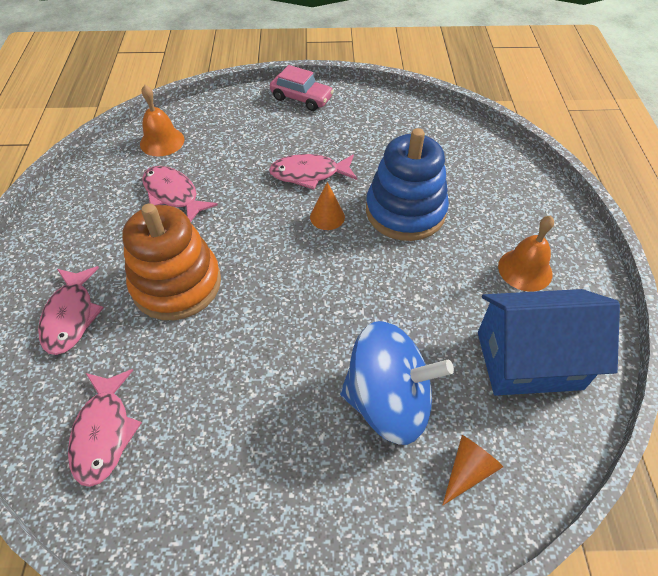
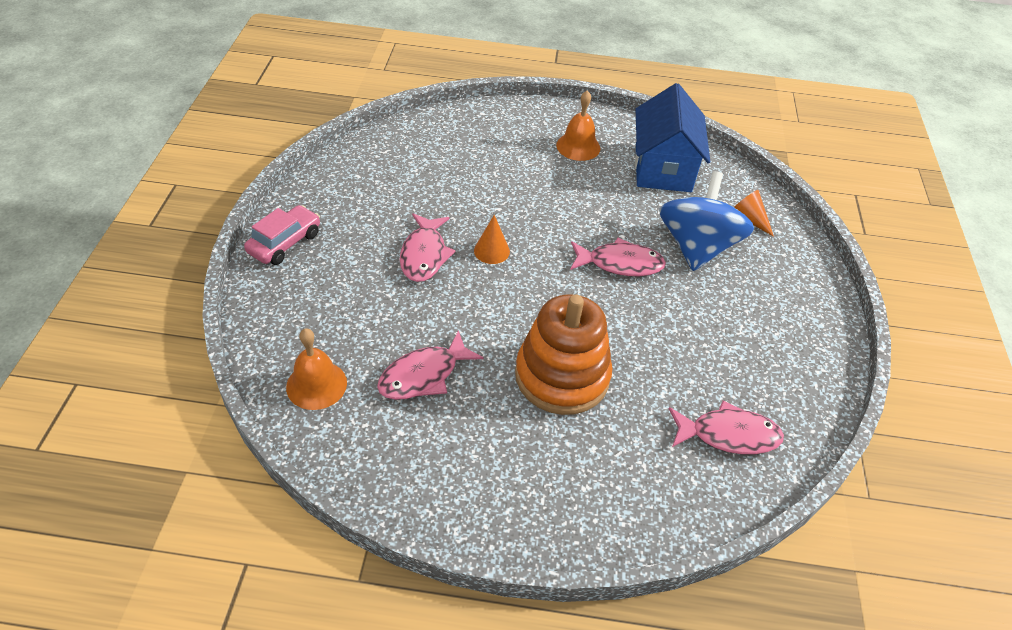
camera: 85 degrees left, 5 degrees down
(71, 316) = (594, 471): pink fish -> pink fish (620, 264)
(405, 211) = (497, 197): blue stacking toy -> none

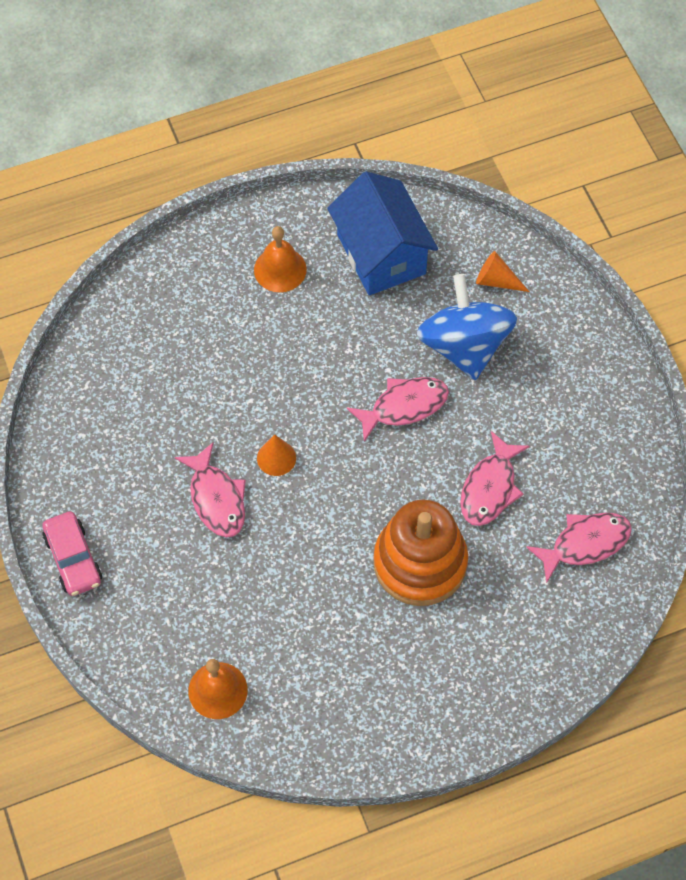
camera: 25 degrees left, 15 degrees up
(285, 243) = (73, 559): pink car -> pink car turned 150 degrees clockwise
(424, 375) = (302, 629): pink fish -> pink fish (490, 488)

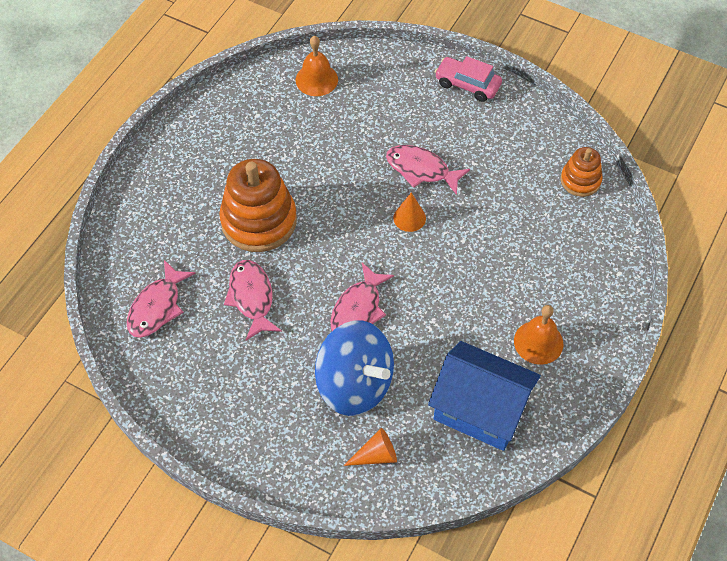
camera: 140 degrees right, 5 degrees down
(85, 376) = (580, 180): none -> orange stacking toy

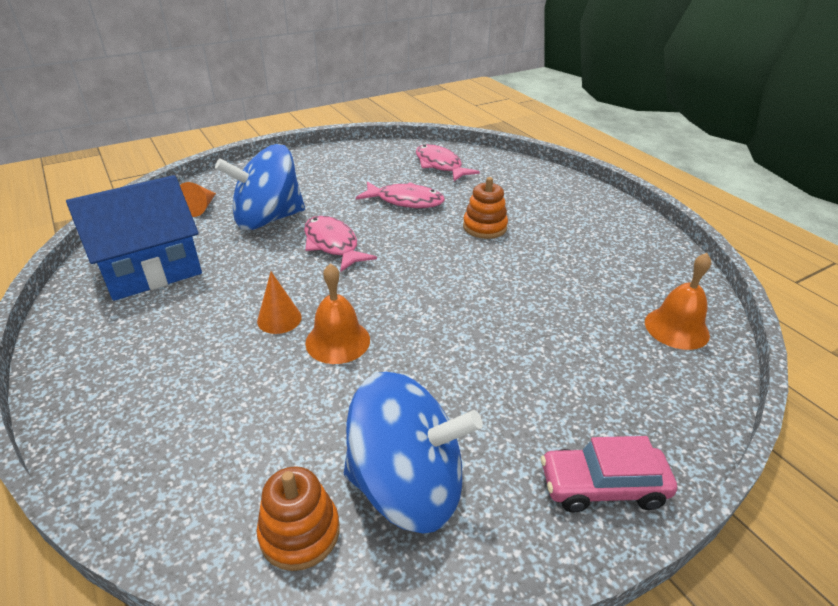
camera: 120 degrees right, 20 degrees down
(259, 221) = (484, 227): orange stacking toy -> orange stacking toy, size x0.55
(409, 218) = (403, 316): orange cone -> orange cone (279, 319)
(421, 170) = (465, 356): pink fish -> none
(467, 85) = (602, 487): pink car -> pink car turned 150 degrees counterclockwise
(526, 154) = (407, 485): none -> blue spinning top
(538, 342) = (149, 340): orange bell -> orange bell (337, 341)

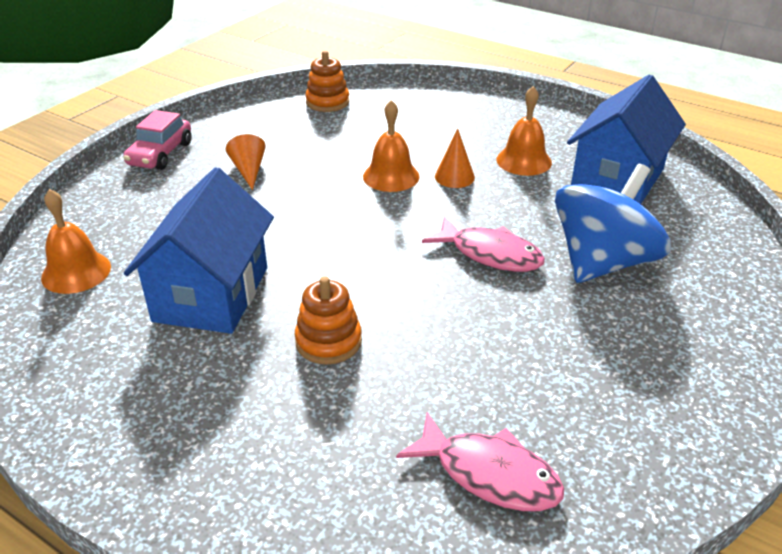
camera: 155 degrees right, 0 degrees up
(193, 315) = (524, 161): none -> orange bell
(200, 208) = (697, 251): orange cone -> orange cone (249, 170)
(405, 201) = (471, 353): pink fish -> none
(407, 485) = (282, 127): blue spinning top -> none
(556, 276) = (211, 294): none -> blue house
(602, 487) = (160, 154): pink car -> pink car turned 135 degrees clockwise

